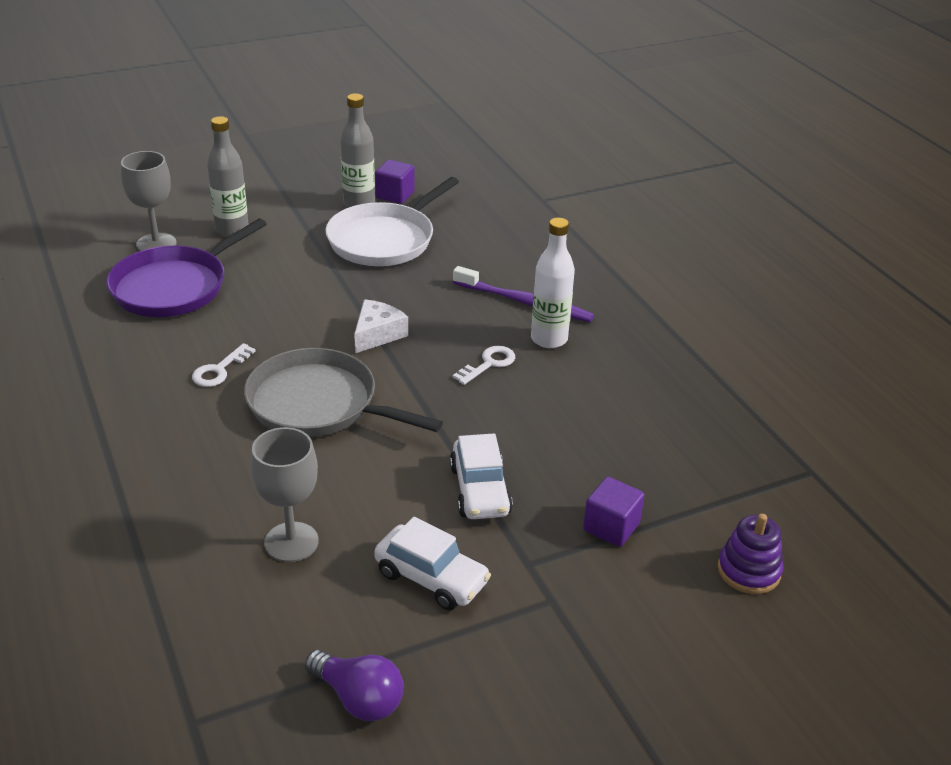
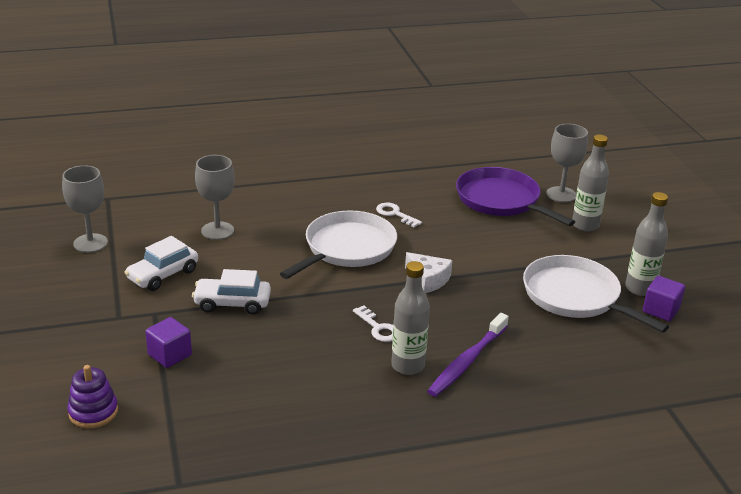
camera: 100 degrees right, 5 degrees down
(318, 404) = (347, 248): grey pan -> white pan
(358, 698) = (90, 243): purple light bulb -> grey goblet
(549, 339) = (408, 366): white bottle -> grey bottle

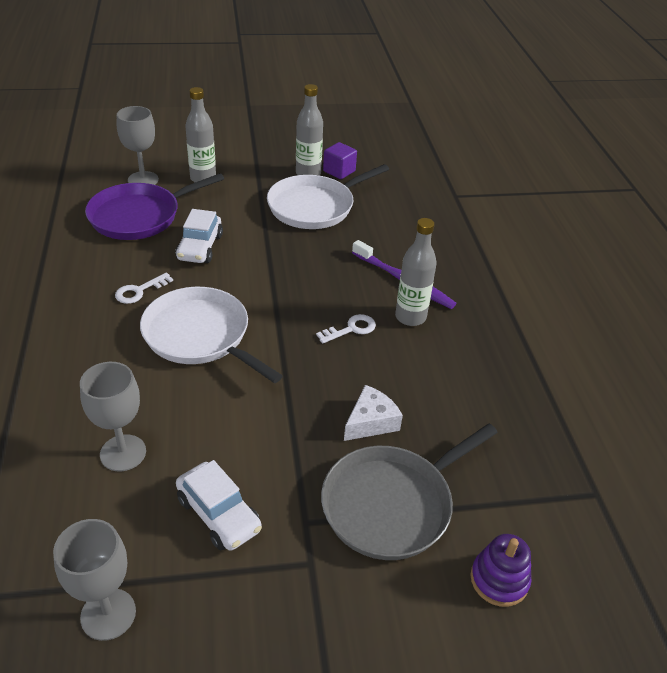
camera: 85 degrees left, 10 degrees up
(170, 355) = (391, 504): purple cube -> grey pan
(232, 303) = (294, 442): white car -> white car (200, 247)
(428, 279) = (273, 285): white cheese -> white cheese (371, 422)

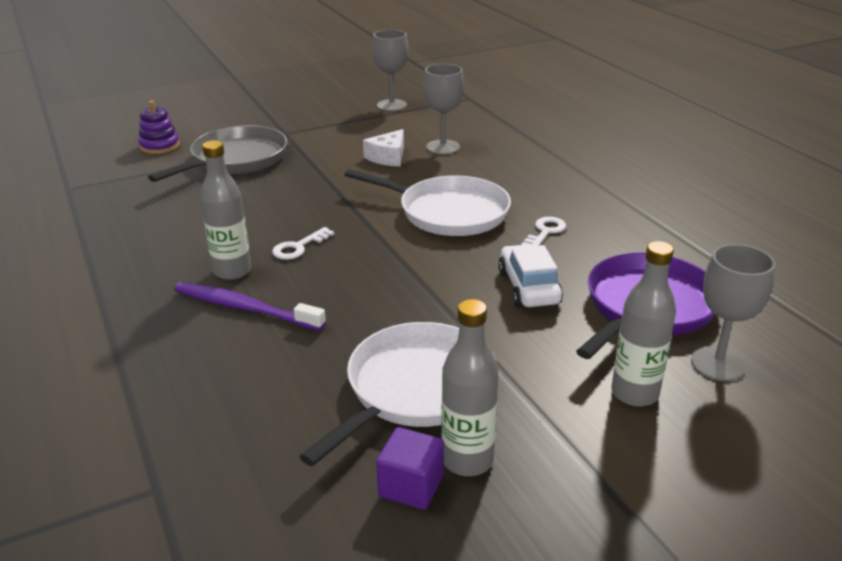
camera: 165 degrees right, 10 degrees down
(219, 514) = (355, 138): white car -> none
(371, 422) = (260, 191): white cheese -> white cheese (388, 157)

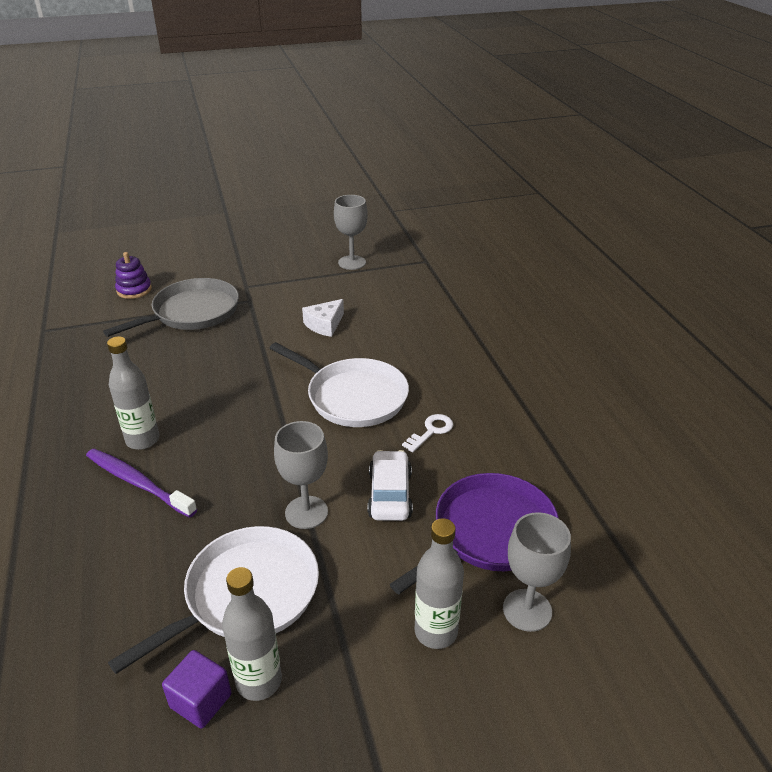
camera: 10 degrees right, 5 degrees up
(298, 247) = (208, 420): white key -> none
(443, 147) = (378, 318): grey goblet -> grey goblet (306, 512)

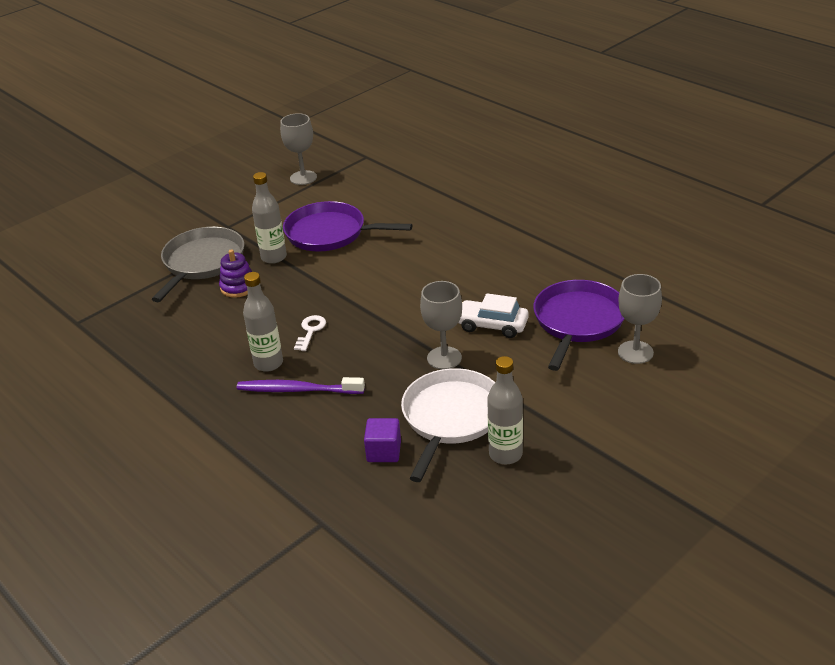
camera: 25 degrees left, 0 degrees up
(134, 290) = (125, 263): purple stacking toy -> purple stacking toy (238, 287)
(201, 701) = (479, 479): purple cube -> purple cube (384, 451)
(325, 325) = (330, 233): white cheese -> purple pan
(353, 397) = (405, 275): white pan -> none
(390, 494) = (492, 325): white car -> white car turned 45 degrees counterclockwise
(431, 431) = (485, 277): white key -> white key (310, 331)
(436, 632) = (590, 385): grey bottle -> grey bottle (274, 257)

